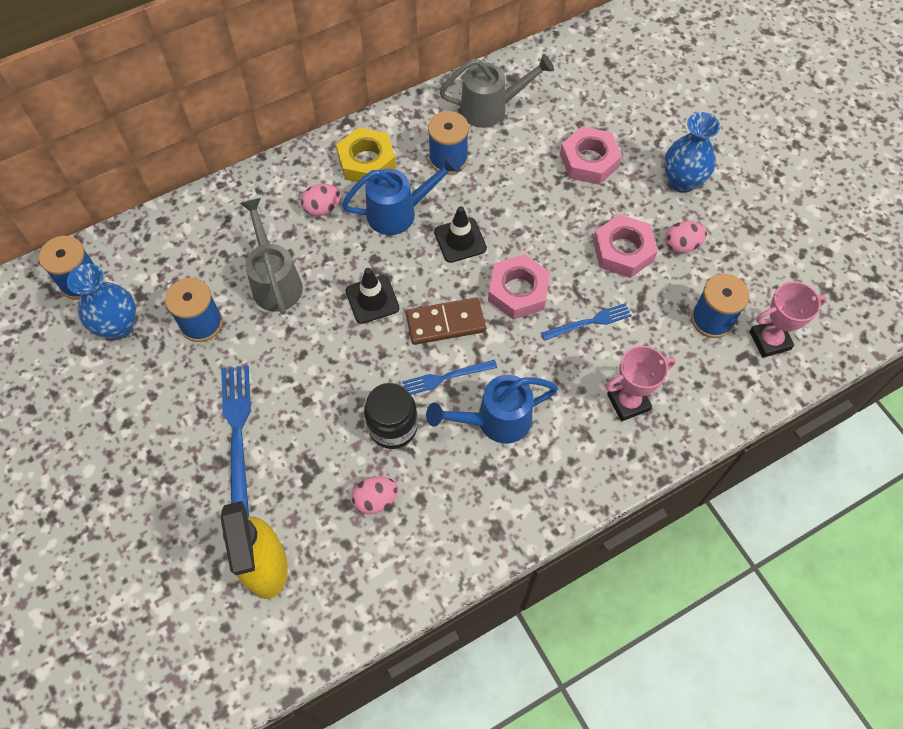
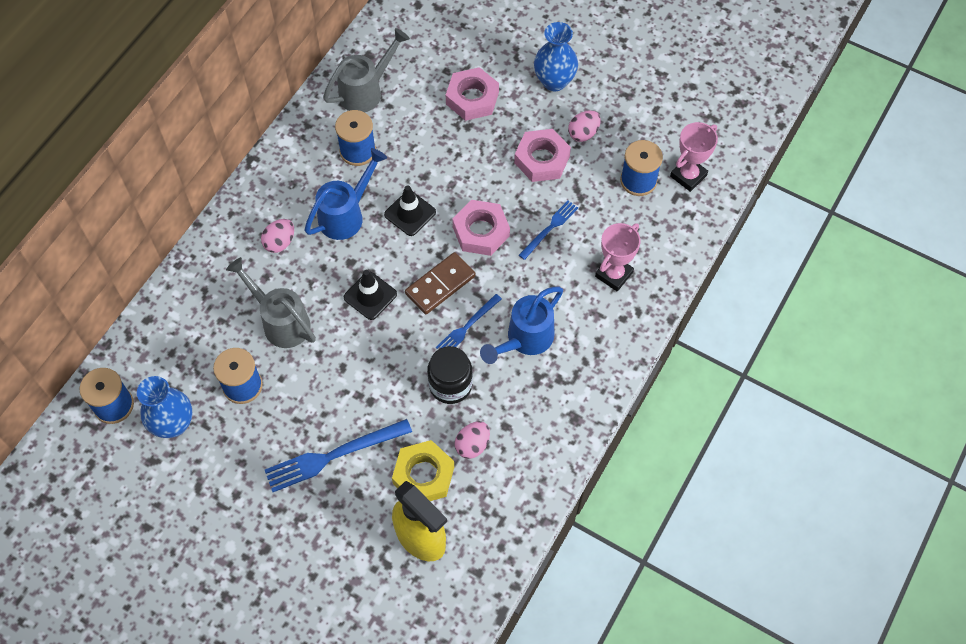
camera: 30 degrees left, 0 degrees up
(237, 435) = (333, 456): blue fork -> blue fork turned 75 degrees counterclockwise
(366, 161) = (291, 185): yellow nut -> yellow nut (423, 475)

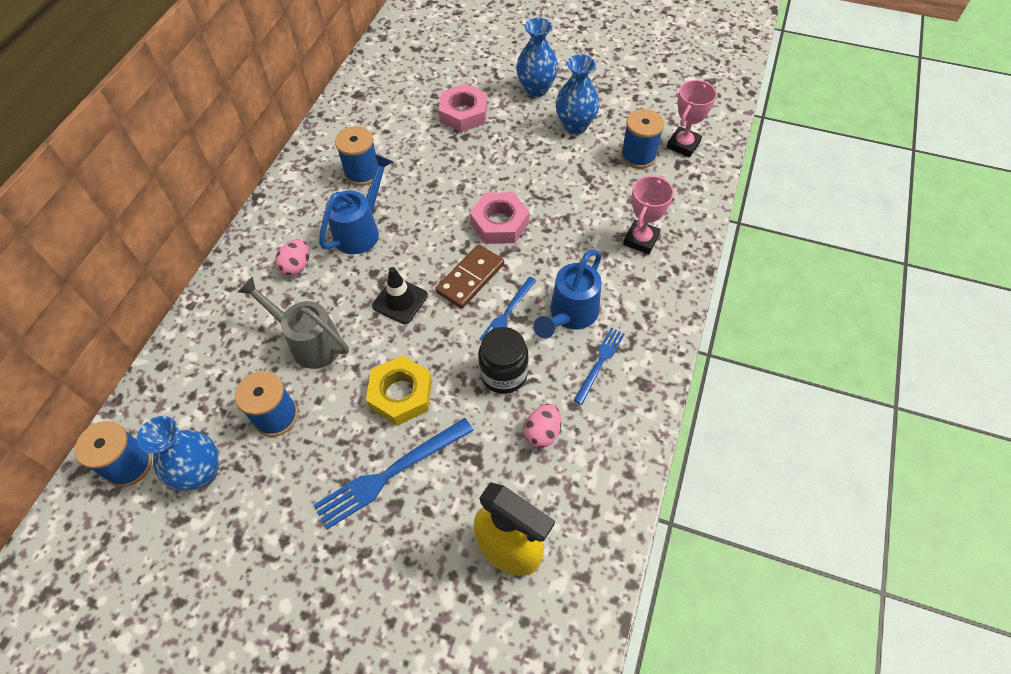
camera: 10 degrees left, 5 degrees down
(366, 91) = (361, 122): grey watering can -> none
(410, 213) = (425, 218): black traffic cone -> none
(423, 475) = (496, 476): yellow nut -> yellow nut (401, 394)
(542, 159) = (542, 152): pink nut -> none
(549, 228) = (566, 209): blue fork -> blue fork (600, 363)
(583, 133) = (575, 125): pink egg -> blue vase

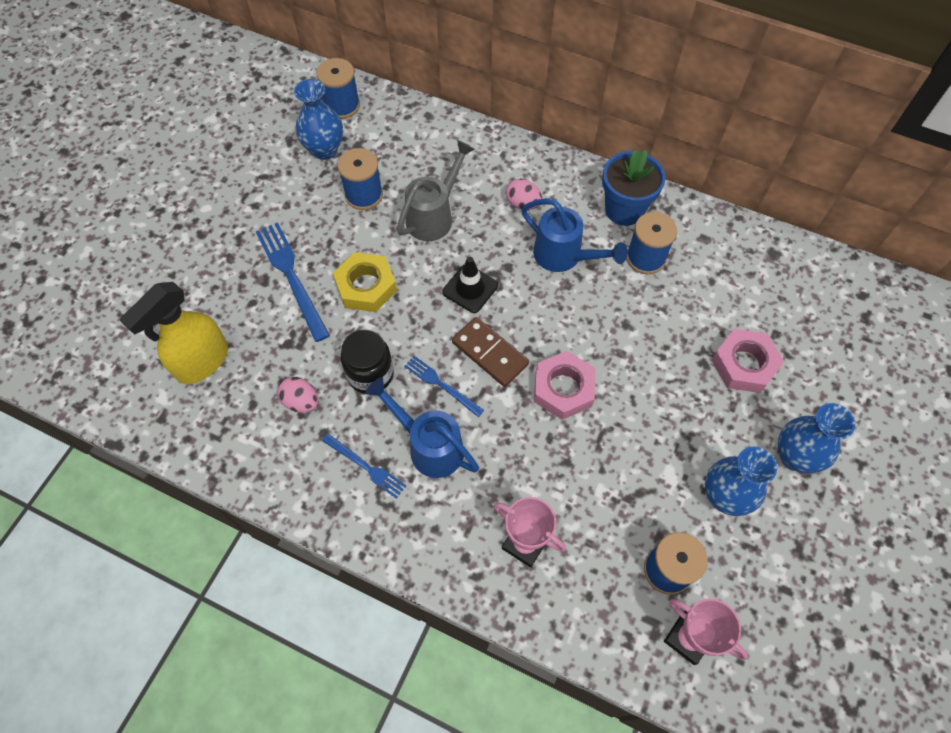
camera: 95 degrees right, 5 degrees up
(308, 188) = (624, 209): none -> blue flower pot

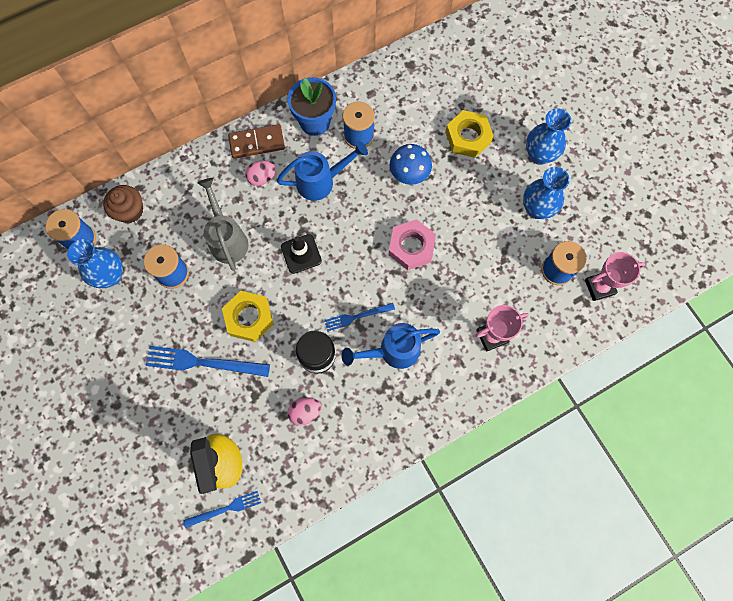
camera: 55 degrees left, 10 degrees up
(366, 467) = (380, 398): blue fork -> blue fork (225, 509)
(399, 123) = (130, 211): none -> brown cupcake
(490, 353) = (356, 273): brown domino -> brown domino (257, 143)
(645, 333) = (409, 174): none -> blue mushroom
(744, 364) = (468, 137): pink nut -> yellow nut

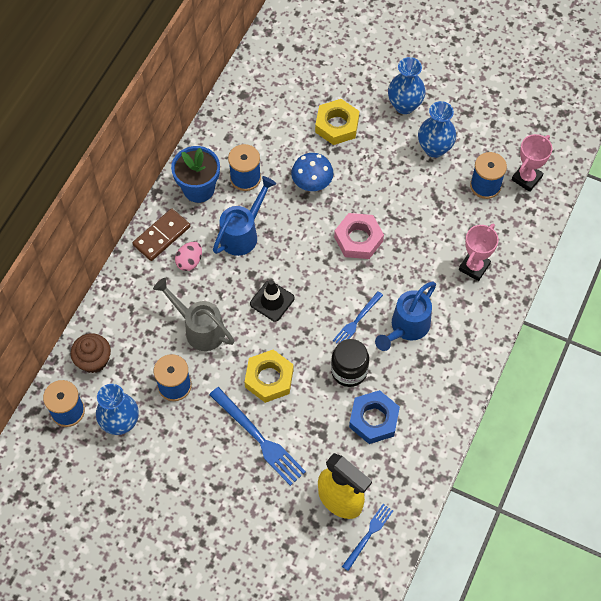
camera: 35 degrees left, 10 degrees down
(203, 362) = (259, 438): blue fork -> blue fork turned 105 degrees counterclockwise
(305, 412) = (373, 419): pink egg -> blue nut

